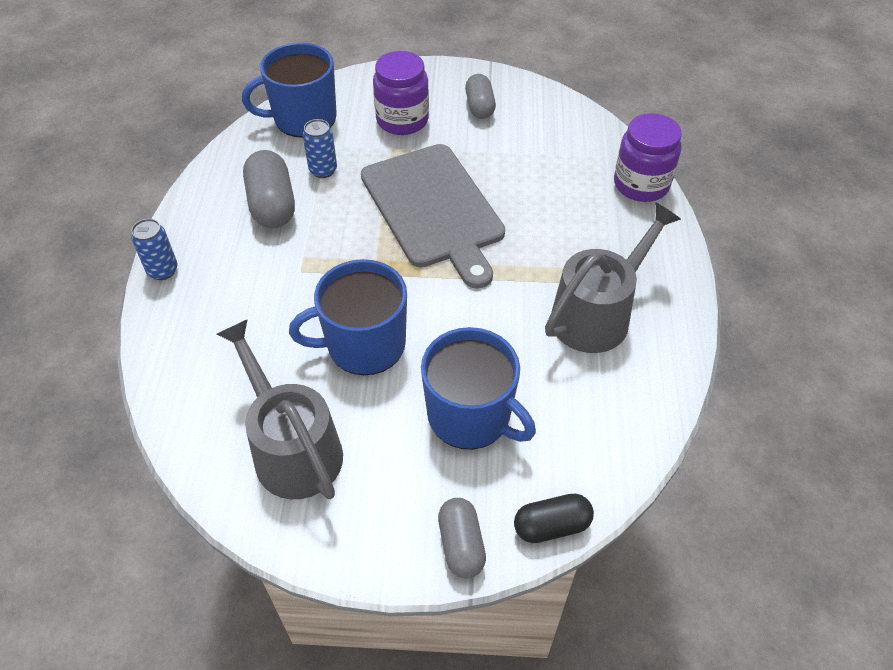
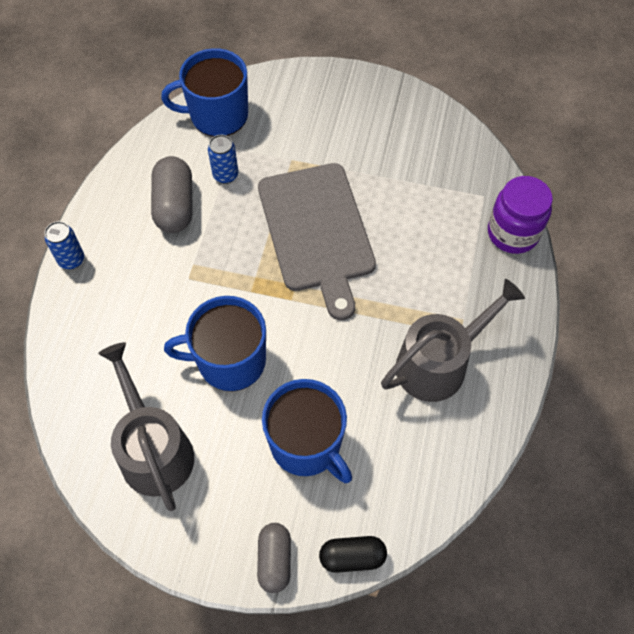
camera: 10 degrees right, 10 degrees up
(402, 120) = (307, 130): purple jar -> none
(479, 107) = (382, 124): grey capsule -> none

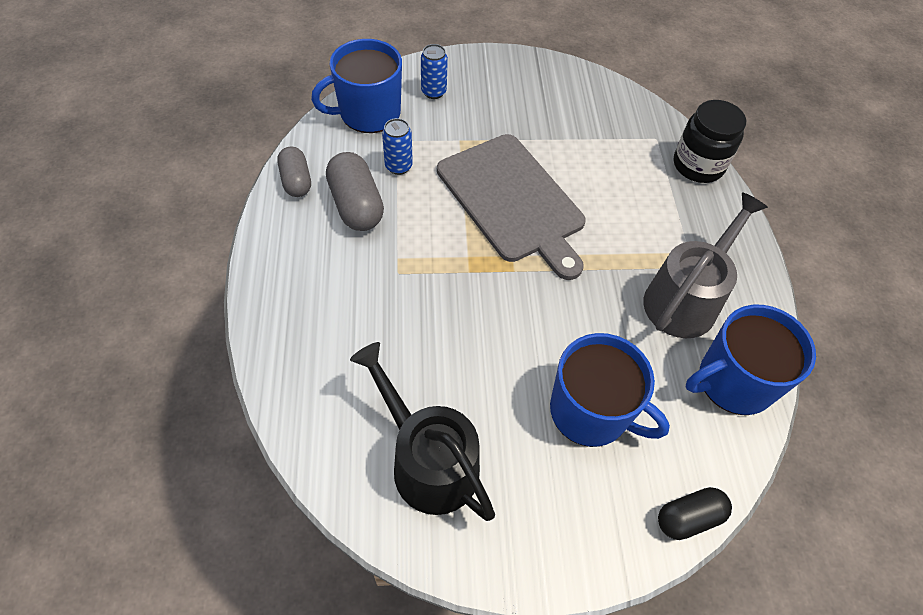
camera: 20 degrees left, 5 degrees down
(71, 260) = (261, 282): blue can -> blue can (433, 92)
(154, 449) = (428, 461): grey watering can -> black watering can
(230, 361) = (475, 346): blue mug -> blue mug (733, 381)
(274, 560) = (609, 546): grey capsule -> grey capsule (296, 181)
(513, 233) = (698, 165): purple jar -> black jar

